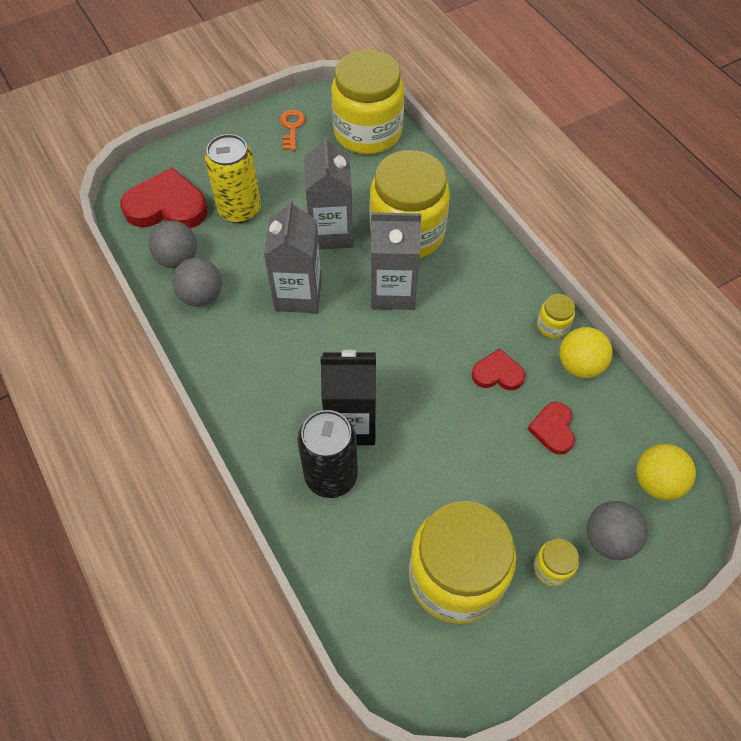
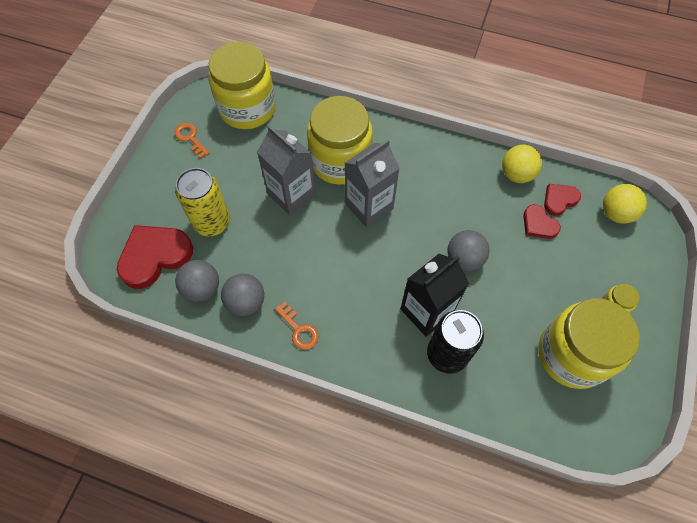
camera: 40 degrees left, 5 degrees up
(221, 352) = (299, 329): none -> orange key
(298, 294) = (311, 252): grey carton -> none
(497, 373) = (478, 213): red heart -> red heart (559, 200)
(552, 326) = (480, 160): yellow jar -> none
(609, 539) = (623, 265): grey ball -> grey ball (464, 259)

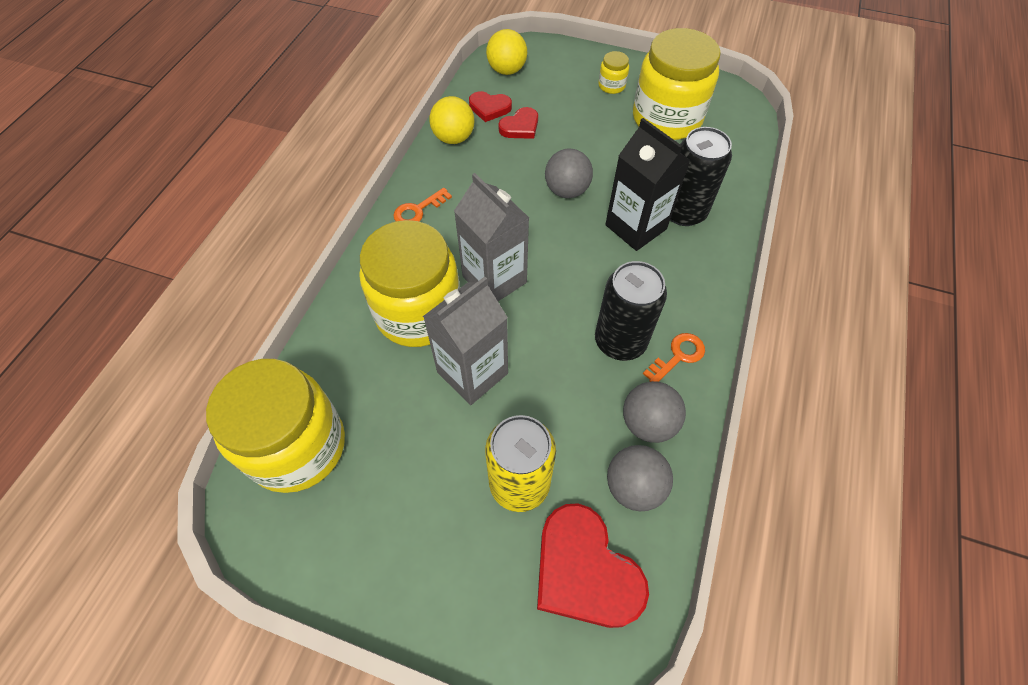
camera: 90 degrees left, 5 degrees down
(190, 138) = (347, 539): orange key -> orange key (418, 210)
(313, 289) = (620, 341): none -> black can
(559, 200) = (489, 108): red heart -> red heart turned 45 degrees counterclockwise

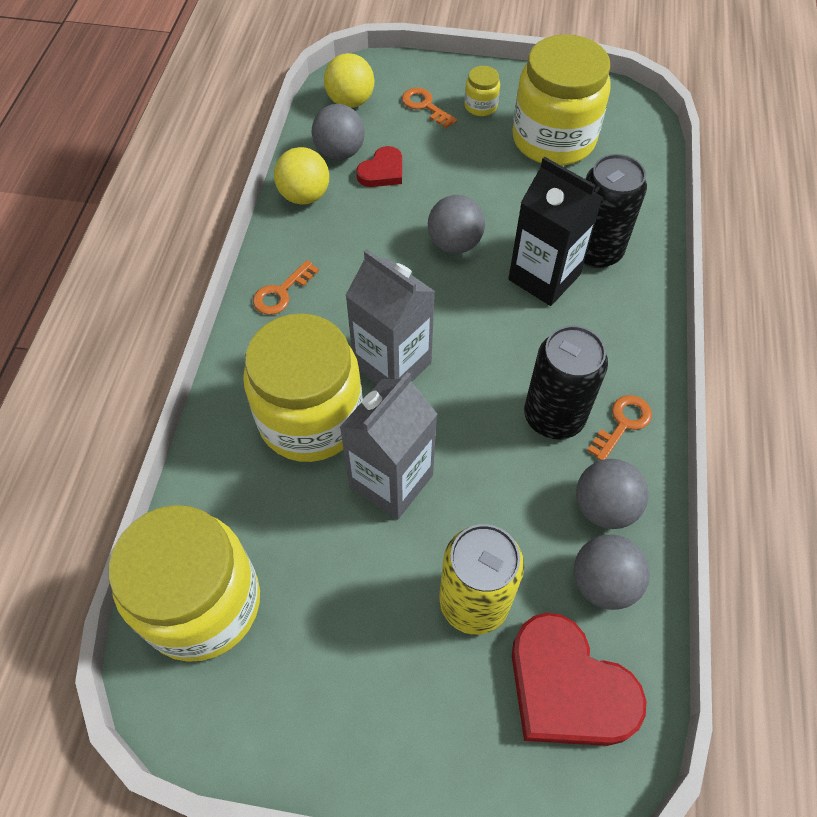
camera: 10 degrees left, 0 degrees up
(489, 108) = (340, 152): red heart -> grey ball
(566, 80) = (425, 106): none -> orange key

